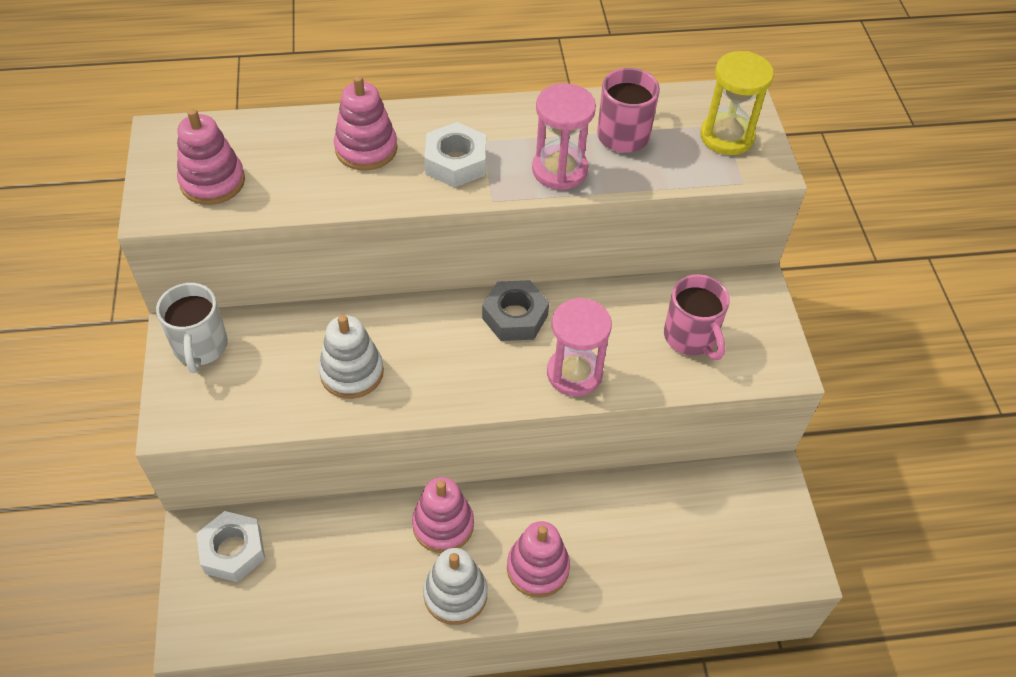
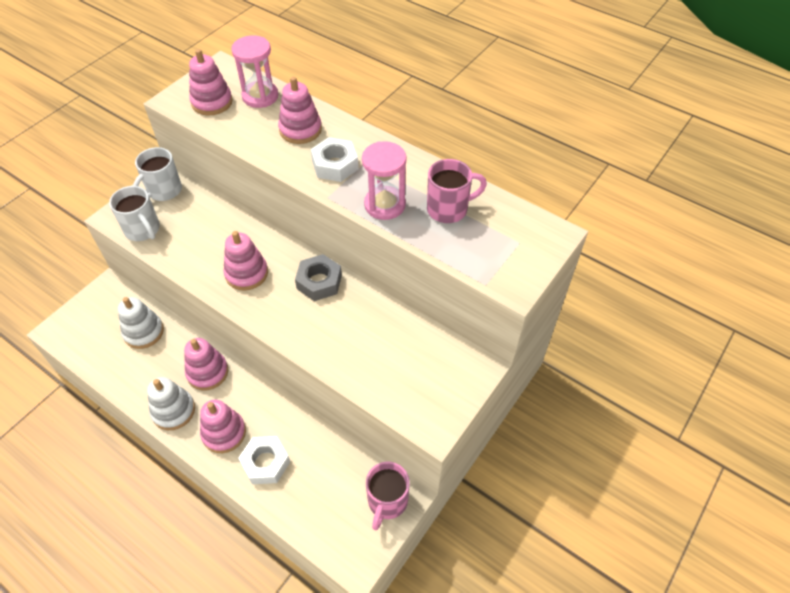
camera: 45 degrees right, 0 degrees up
(233, 551) = (112, 307): white nut -> white nut (265, 463)
(235, 408) = (143, 230): none -> white mug
(352, 372) = (210, 251): white stacking toy -> white stacking toy (143, 332)
(426, 365) = (246, 273): none -> pink stacking toy
(574, 373) = (312, 335): pink hourglass -> pink hourglass (260, 96)
(691, 337) = (400, 366): pink mug -> pink mug (387, 501)
(726, 136) = (512, 251): yellow hourglass -> none

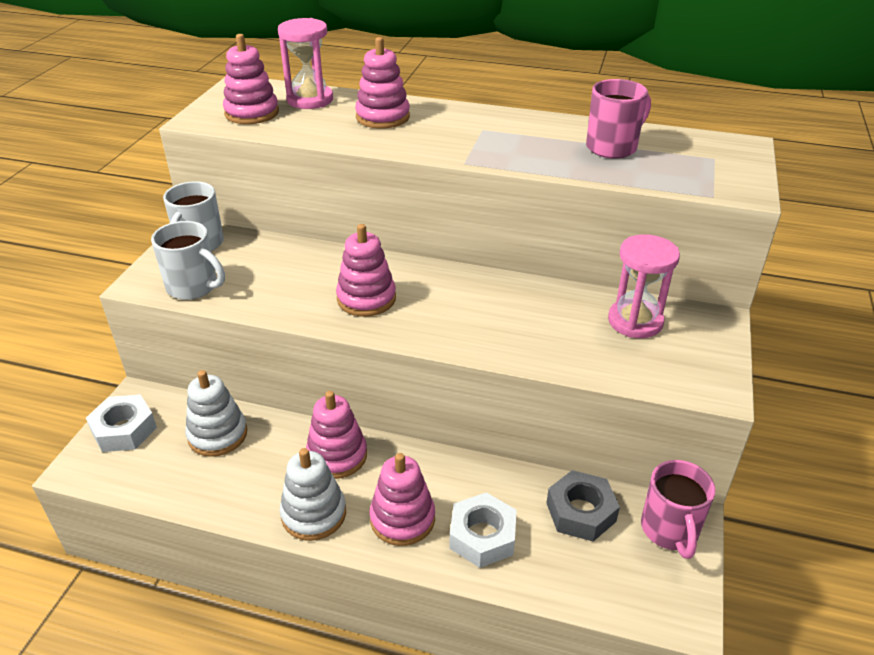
camera: 20 degrees left, 15 degrees down
(319, 282) = (466, 286): grey nut -> grey nut (581, 512)
(335, 165) = (450, 137): white nut -> white nut (124, 430)
(384, 205) = (538, 157): pink hourglass -> pink hourglass (635, 321)

